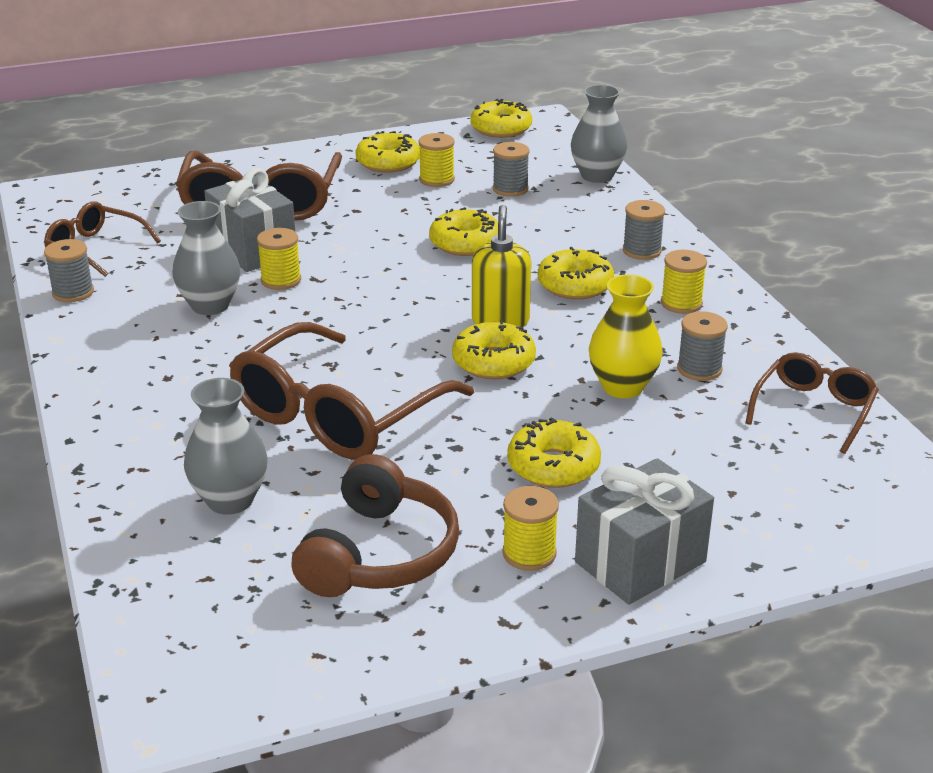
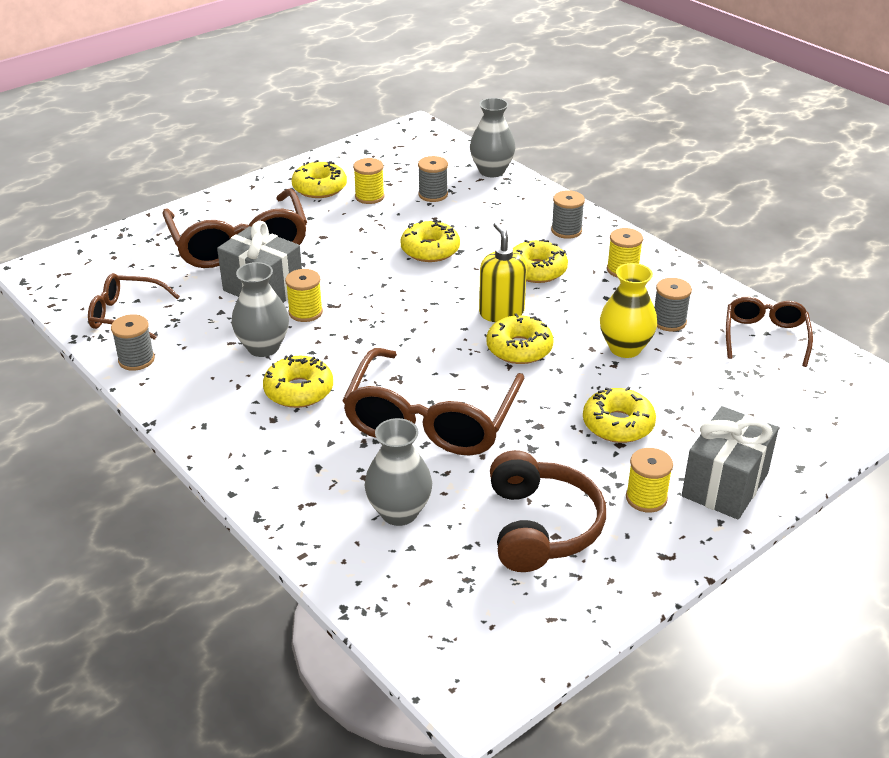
camera: 20 degrees left, 5 degrees up
(501, 129) = (389, 141): yellow donut -> yellow donut (299, 390)

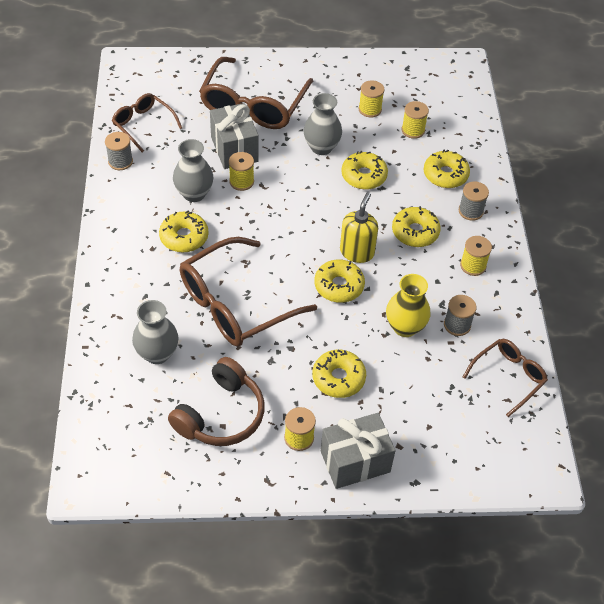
camera: 35 degrees right, 15 degrees up
(319, 188) = (345, 84): yellow donut -> yellow donut (445, 175)
(433, 195) = (413, 130): grey spool -> yellow spool
(491, 171) = (474, 131): grey vase -> grey vase (321, 147)

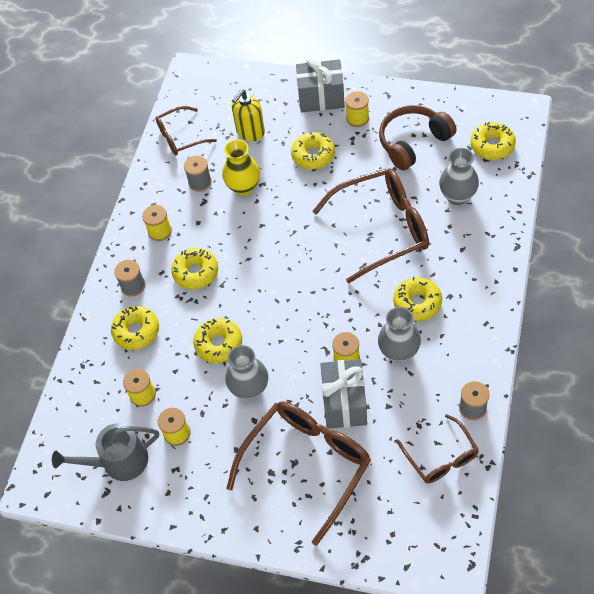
camera: 155 degrees left, 5 degrees up
(339, 286) = (286, 231): yellow donut -> yellow donut (492, 146)
(357, 252) = (258, 261): yellow soap dispenser -> yellow soap dispenser (250, 132)
(407, 86) = (119, 462): none -> grey watering can

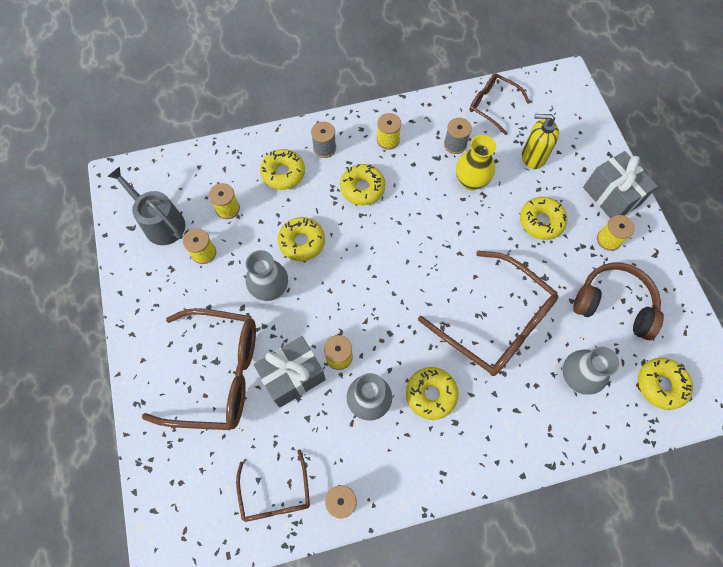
camera: 55 degrees right, 10 degrees up
(441, 457) = (275, 494): brown glasses -> brown glasses turned 45 degrees counterclockwise

